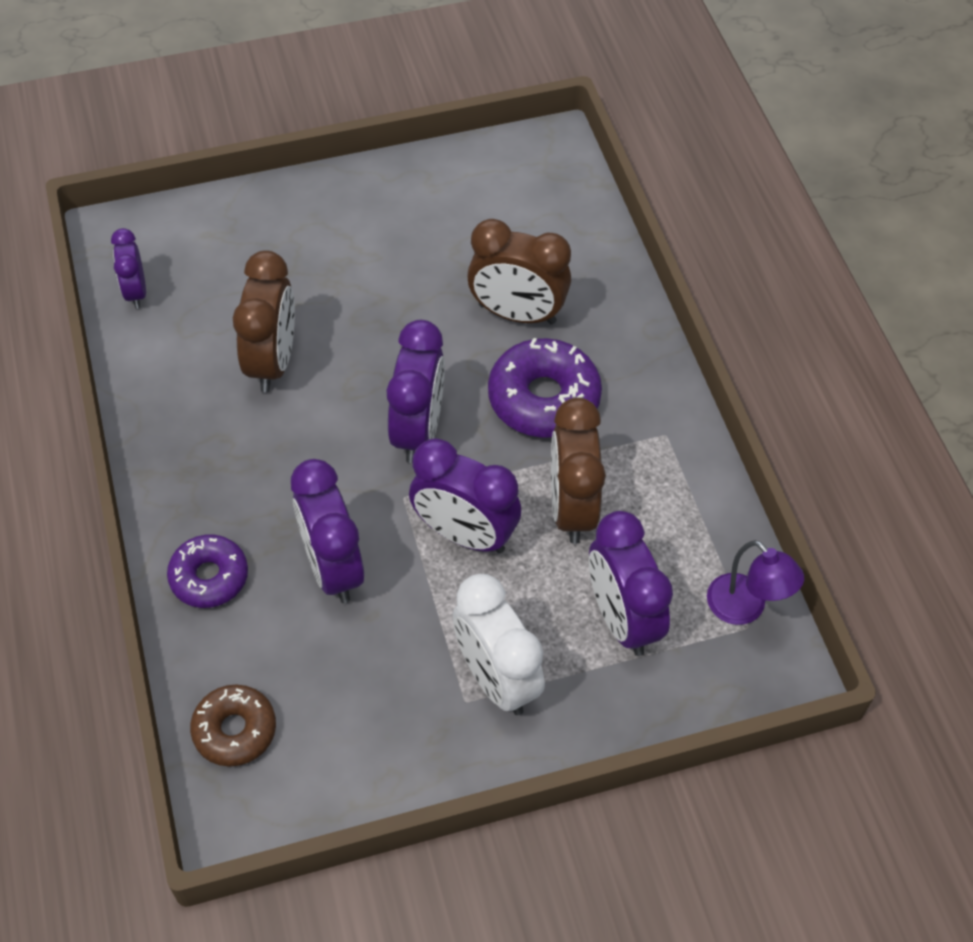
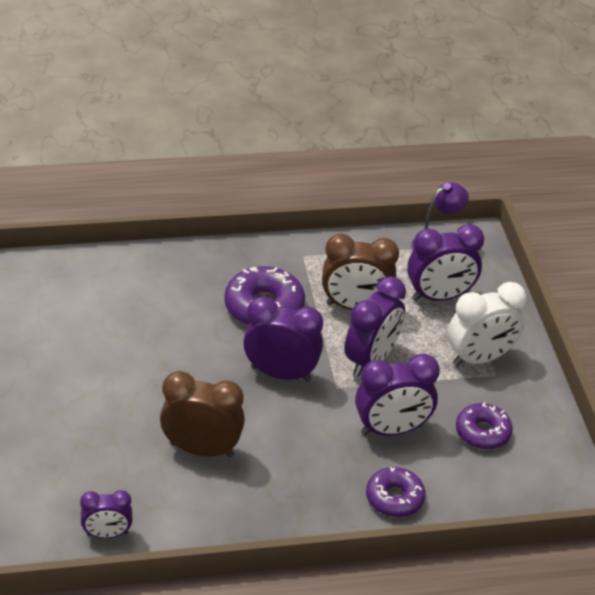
camera: 85 degrees left, 15 degrees down
(235, 730) = (516, 490): brown donut -> none
(342, 684) = (482, 432): none -> purple donut
(517, 314) = (185, 310): brown clock -> none

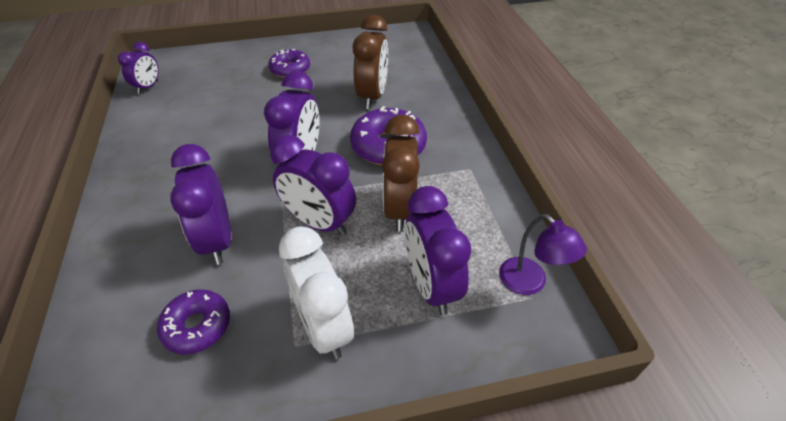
camera: 90 degrees right, 5 degrees up
(107, 534) = (148, 87): purple clock -> purple clock turned 150 degrees counterclockwise
(201, 449) = (218, 121): brown clock -> brown clock (372, 96)
(394, 498) = (125, 243): purple donut -> purple donut (290, 69)

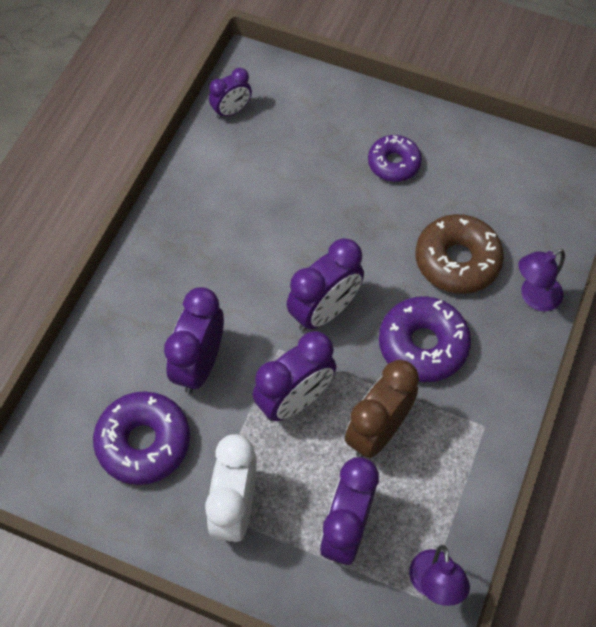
camera: 35 degrees right, 15 degrees up
(197, 326) = (143, 442): purple donut -> purple donut, size x1.54
(319, 223) = (295, 400): purple clock -> purple clock turned 105 degrees counterclockwise
(372, 96) = (457, 261): brown clock -> brown donut
(436, 93) = (534, 297): none -> purple lamp

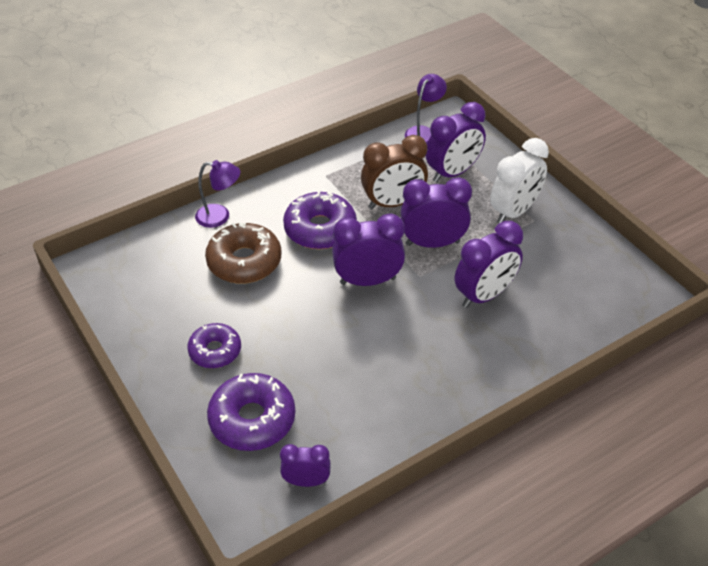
camera: 145 degrees left, 15 degrees down
(143, 442) = (554, 271): purple donut -> purple donut (252, 419)

